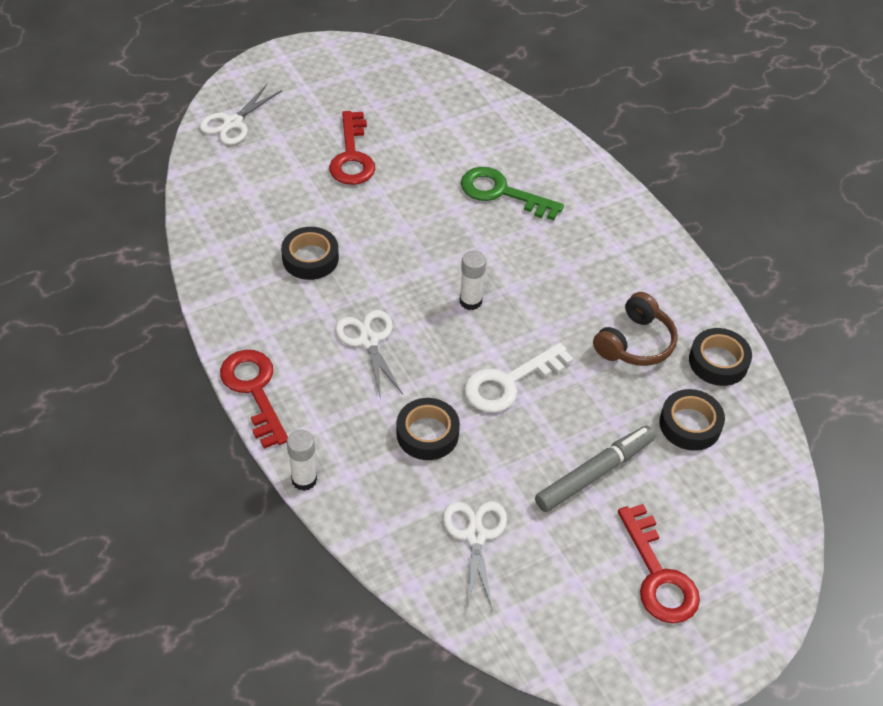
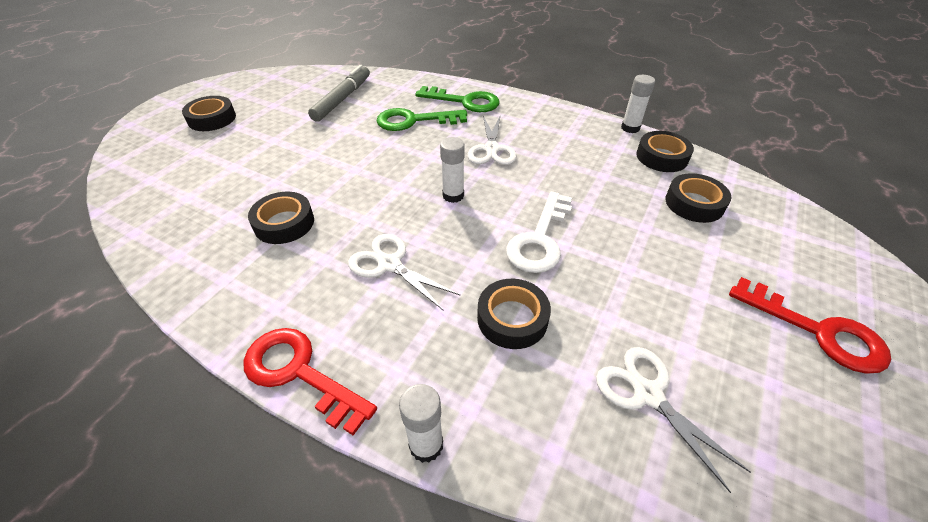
camera: 30 degrees left, 5 degrees down
(233, 123) = (145, 155): white scissors -> white scissors (491, 149)
(310, 99) = (212, 119): none -> black tape
(352, 156) = (274, 140): red key -> none
(576, 190) = (464, 101): none -> green key
(594, 473) = (676, 274): grey marker -> grey marker (342, 99)
(635, 342) = (598, 169): brown headphones -> none
(725, 311) = (630, 128): none -> white glue stick

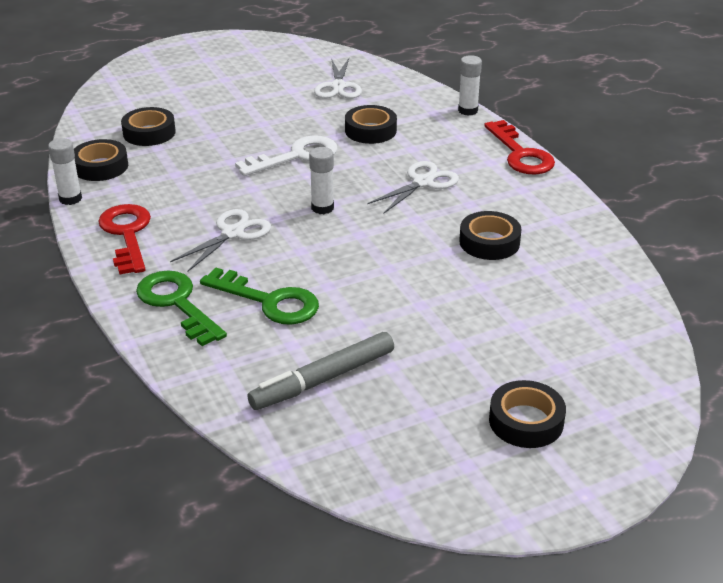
camera: 145 degrees left, 10 degrees down
(389, 264) = (423, 182): white scissors -> white scissors turned 120 degrees counterclockwise
(817, 331) = (212, 71): red key -> red key (127, 235)

